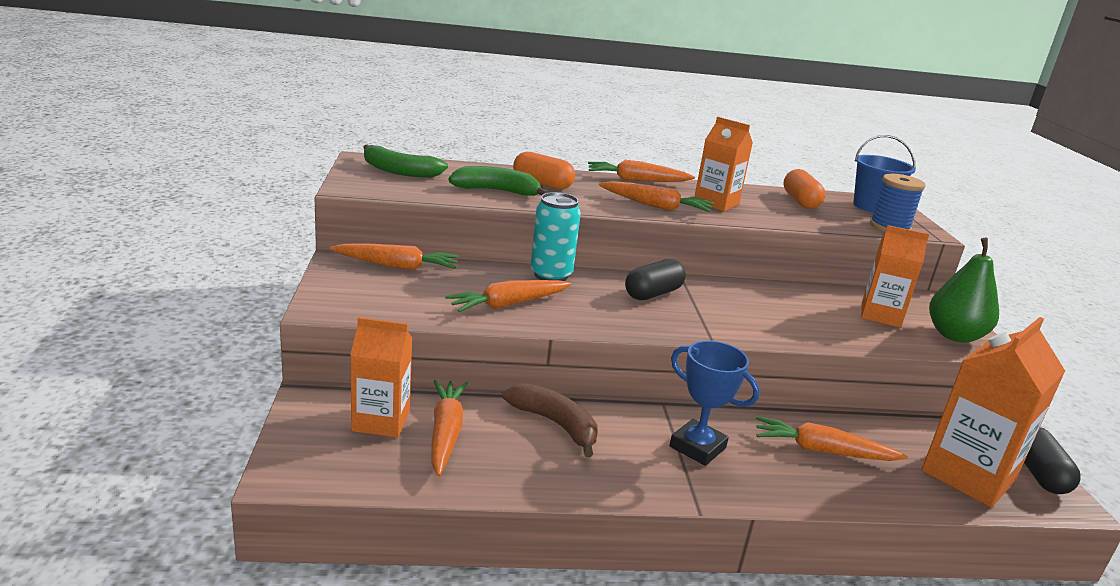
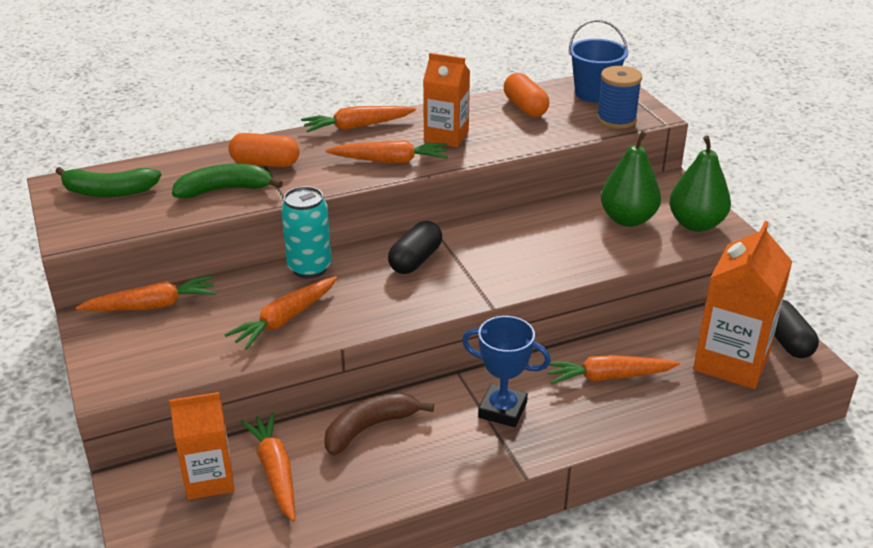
camera: 15 degrees left, 10 degrees up
(555, 424) = (370, 428): brown banana -> brown banana turned 60 degrees counterclockwise
(880, 315) = (627, 219): orange carton -> green pear

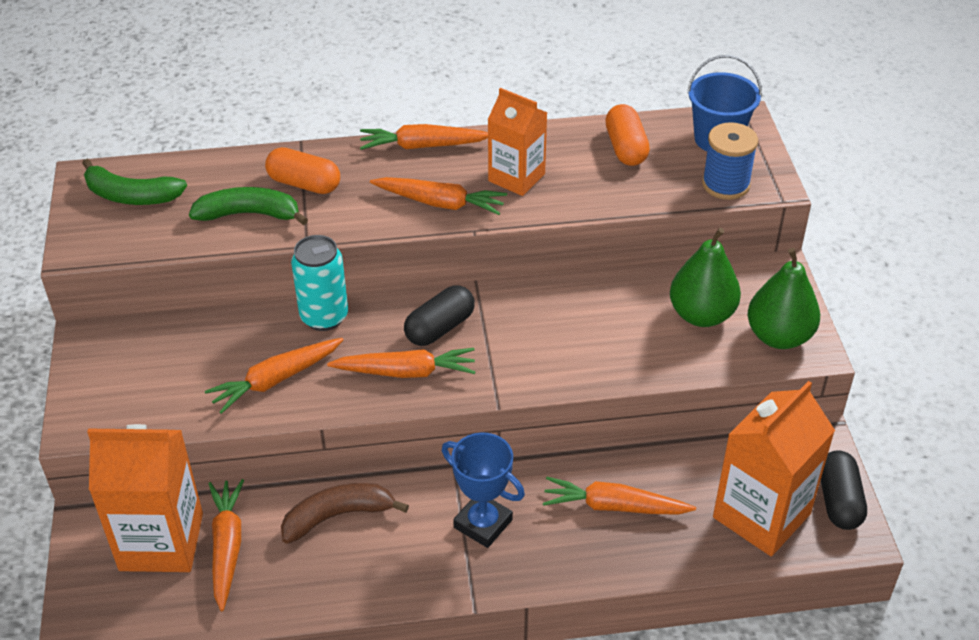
camera: 15 degrees right, 10 degrees up
(152, 305) = (150, 335): orange carrot -> orange carrot (406, 372)
(209, 479) = (161, 541): orange carton -> orange carton, size x1.53

